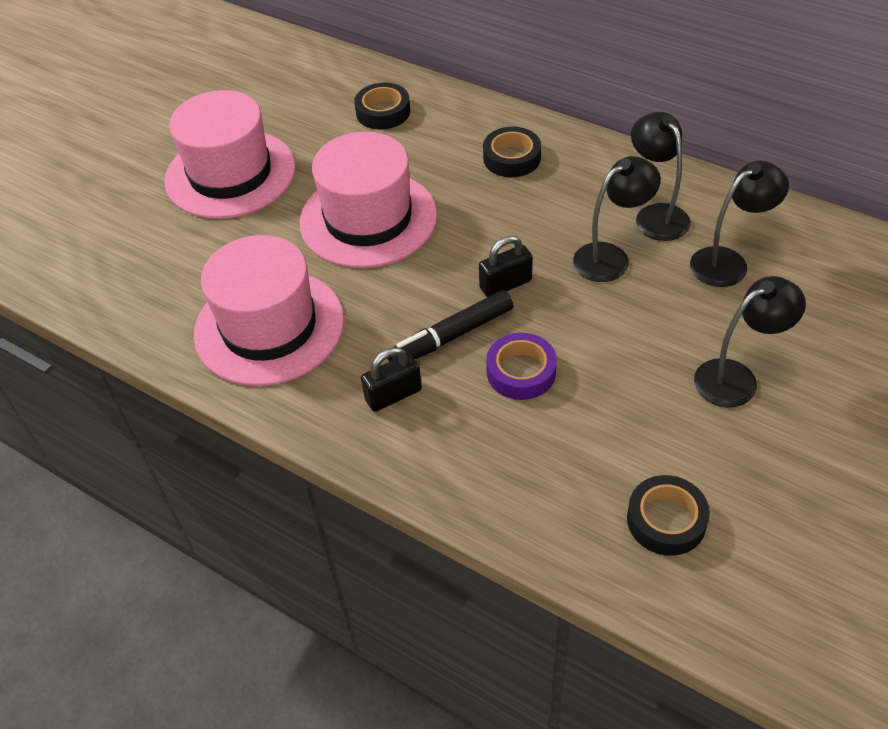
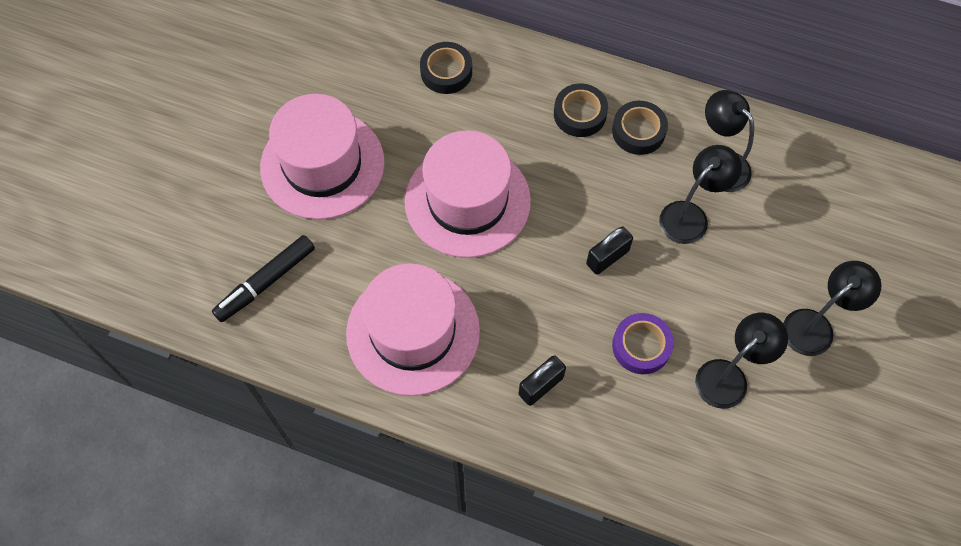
camera: 15 degrees left, 15 degrees up
(451, 336) = (574, 319): black marker -> black marker (266, 282)
(666, 520) = (784, 468): black tape -> black tape (638, 131)
(728, 262) = (789, 208): black lamp -> black lamp (729, 376)

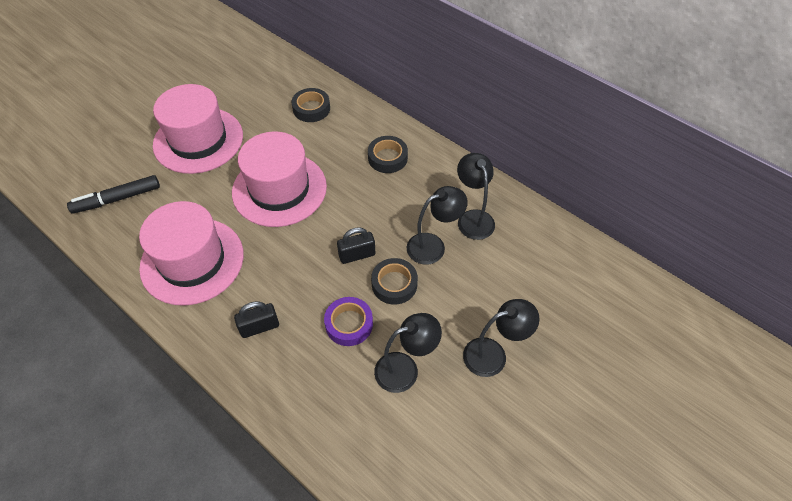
camera: 20 degrees right, 10 degrees down
(638, 131) = (423, 180): black tape -> black tape (394, 284)

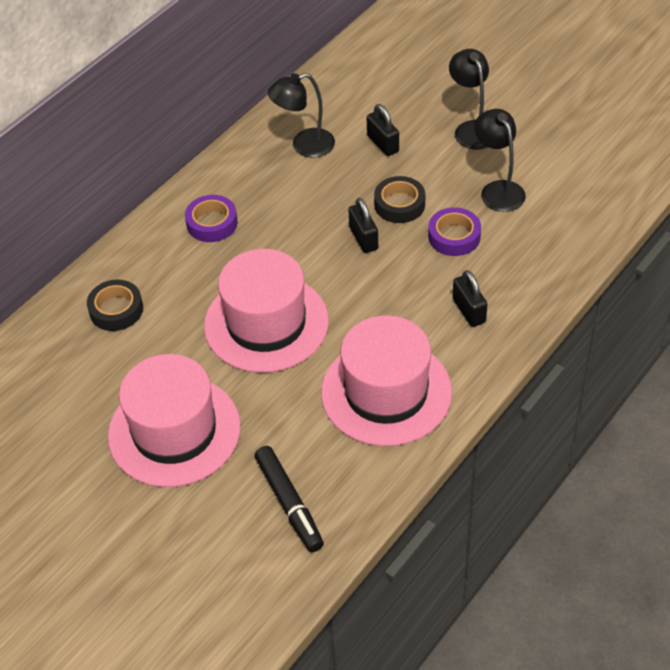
camera: 90 degrees left, 5 degrees down
(387, 158) = (212, 223): black tape -> purple tape
(433, 246) = (345, 176): black lamp -> none
(473, 276) = (383, 144): none -> black padlock

